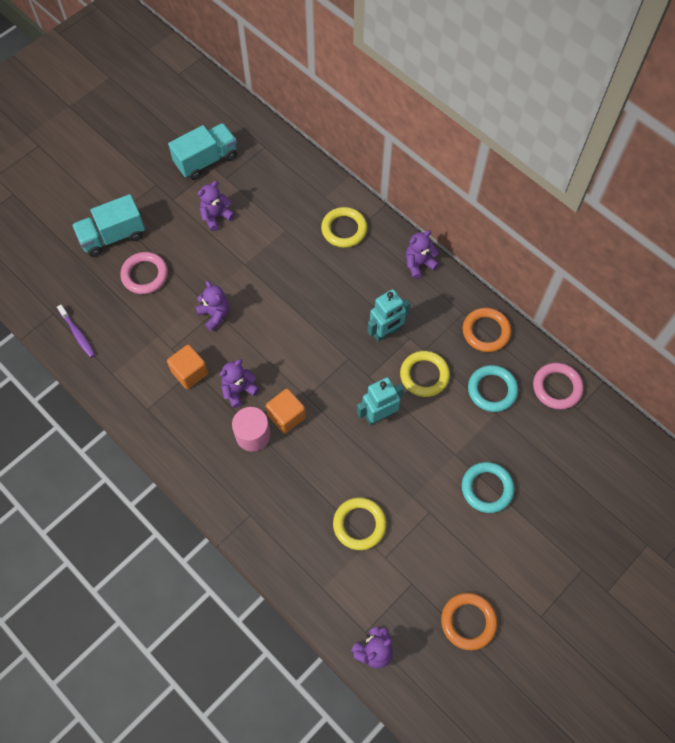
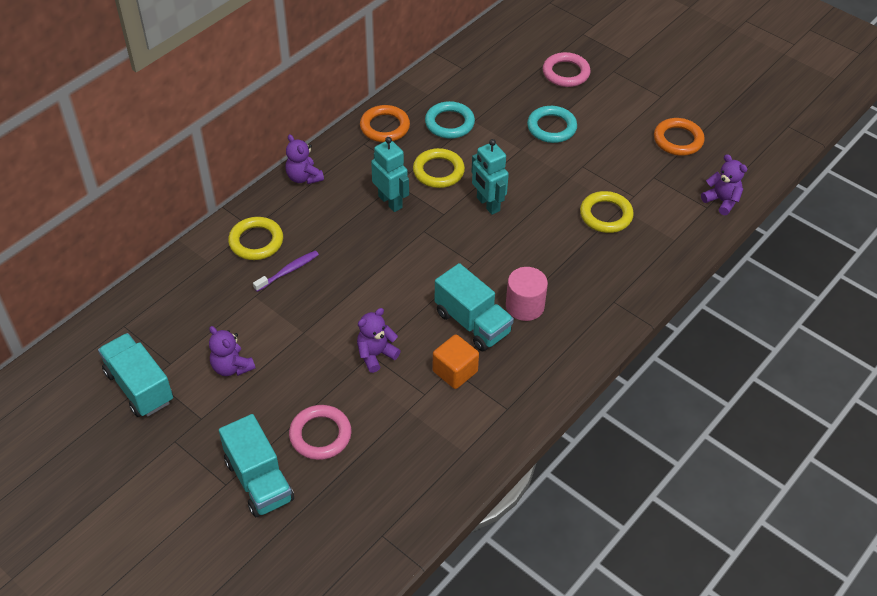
camera: 95 degrees left, 15 degrees down
(78, 334) = (411, 499): purple toothbrush -> purple toothbrush (288, 271)
(239, 390) = (472, 323): purple teddy bear -> turquoise truck
(286, 416) = (498, 278): orange cube -> none
(557, 387) = (442, 80): pink ring -> pink ring (566, 73)

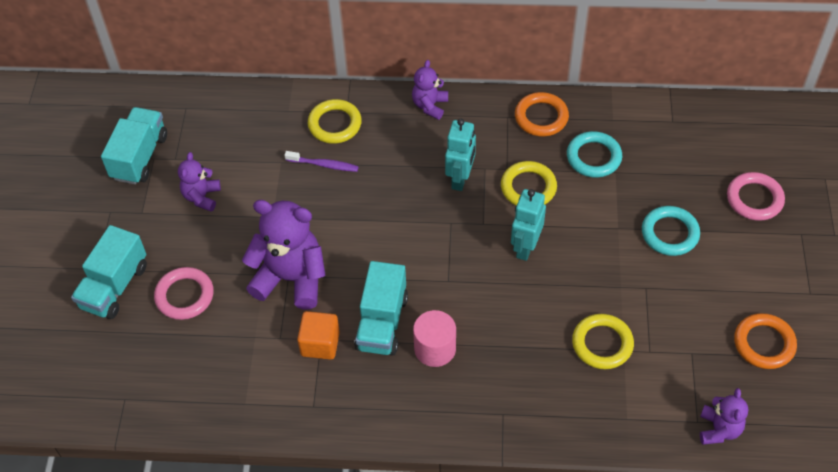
camera: 55 degrees right, 5 degrees up
(376, 354) = (291, 278): purple teddy bear -> purple teddy bear, size x1.87

